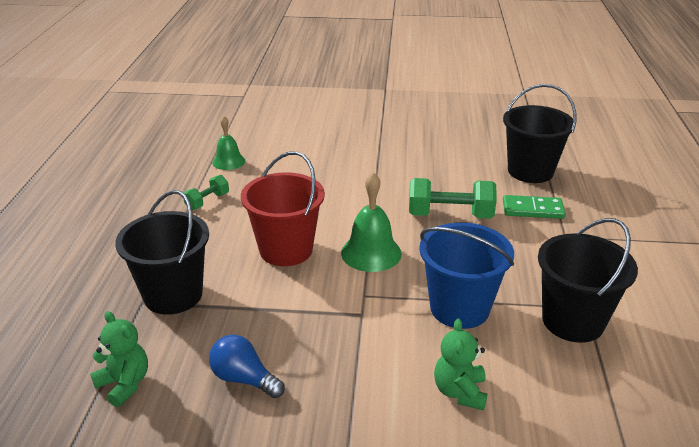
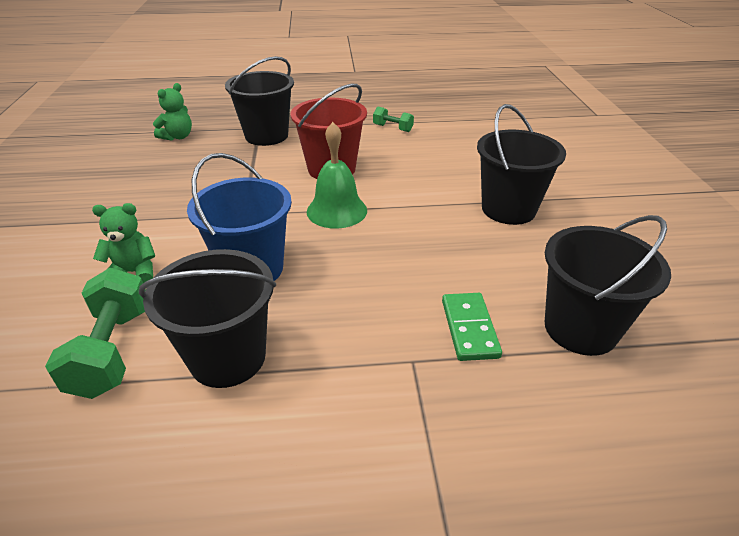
camera: 80 degrees right, 5 degrees up
(228, 161) = (462, 126): green bell -> none
(244, 379) = (173, 173): blue light bulb -> none
(390, 168) = (508, 209): none -> black bucket
(450, 215) = (425, 256): green dumbbell -> green dumbbell (113, 350)

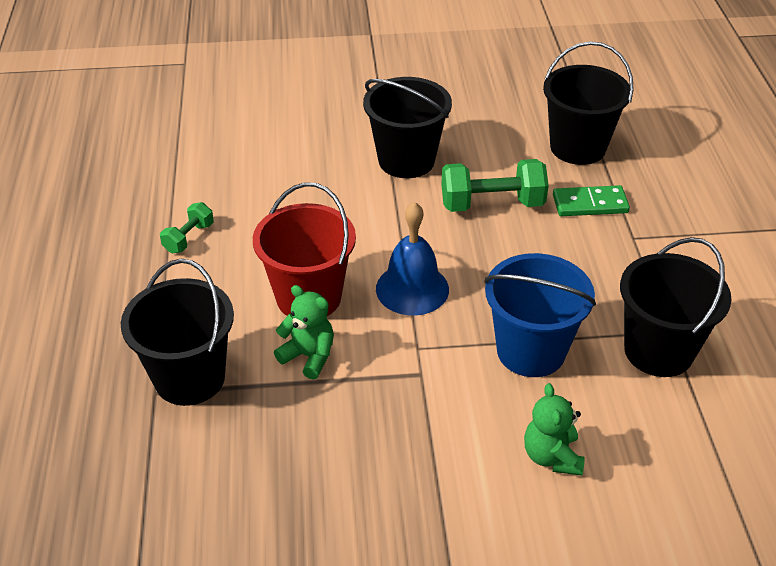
camera: 90 degrees left, 5 degrees up
(113, 350) = (671, 438): green dumbbell -> green dumbbell (492, 204)
(177, 137) = (171, 502): green teddy bear -> green teddy bear (309, 356)
(337, 211) = (412, 289): green bell -> blue bell

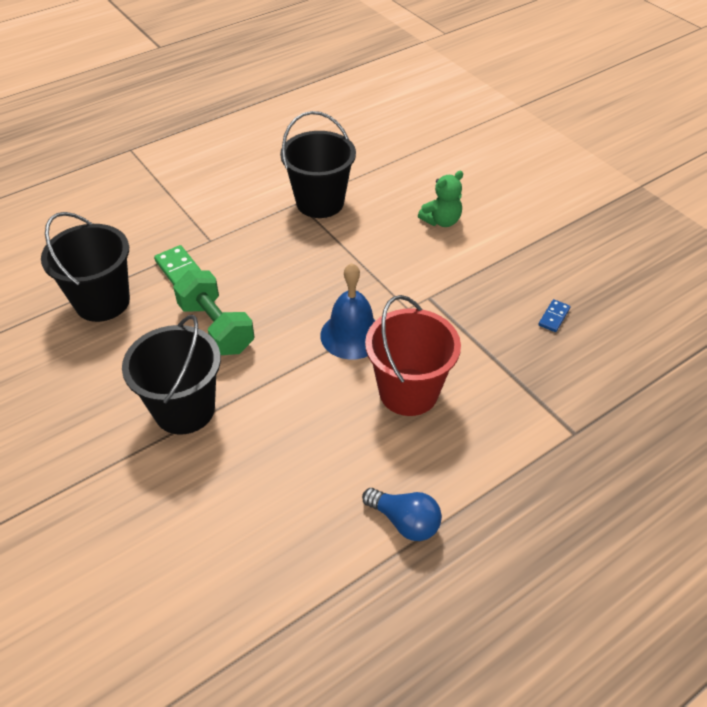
camera: 120 degrees left, 5 degrees up
(189, 238) = (405, 521): green dumbbell -> blue light bulb
(190, 378) = (544, 420): black bucket -> none
(305, 472) = (554, 317): none -> blue domino
(309, 356) = (465, 362): green teddy bear -> none
(531, 351) = (365, 254): blue bucket -> none

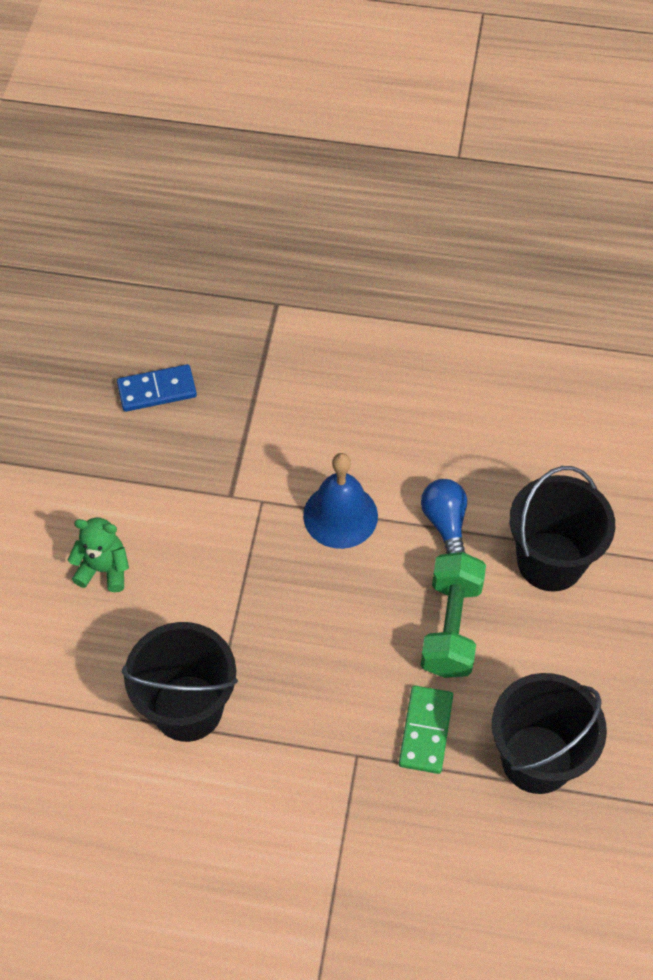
camera: 135 degrees left, 10 degrees up
(405, 521) = (466, 345): blue light bulb -> blue light bulb (445, 523)
(408, 392) = (354, 428): red bucket -> none
(554, 317) = (157, 390): blue domino -> blue domino, size x1.69

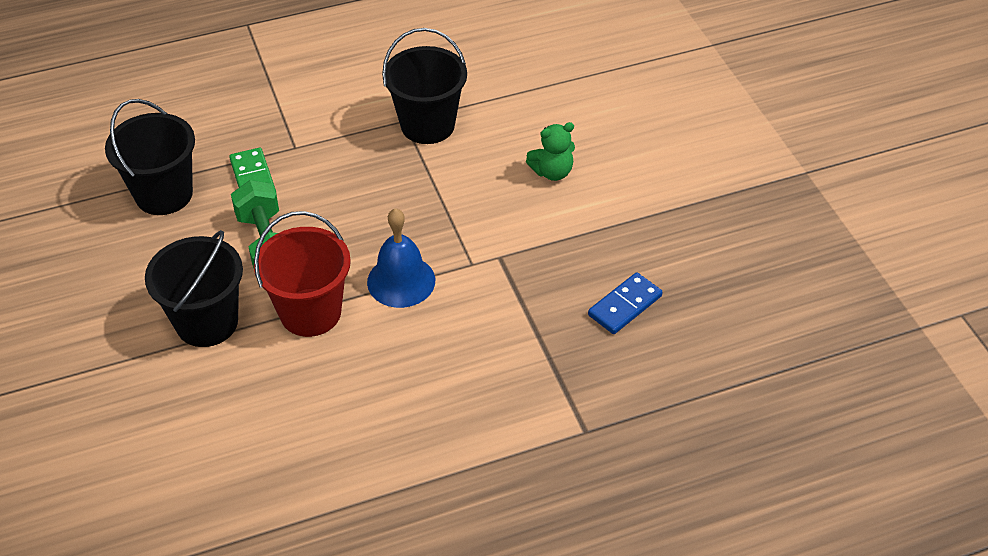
camera: 150 degrees right, 10 degrees down
(445, 523) = (310, 312): blue light bulb -> red bucket

